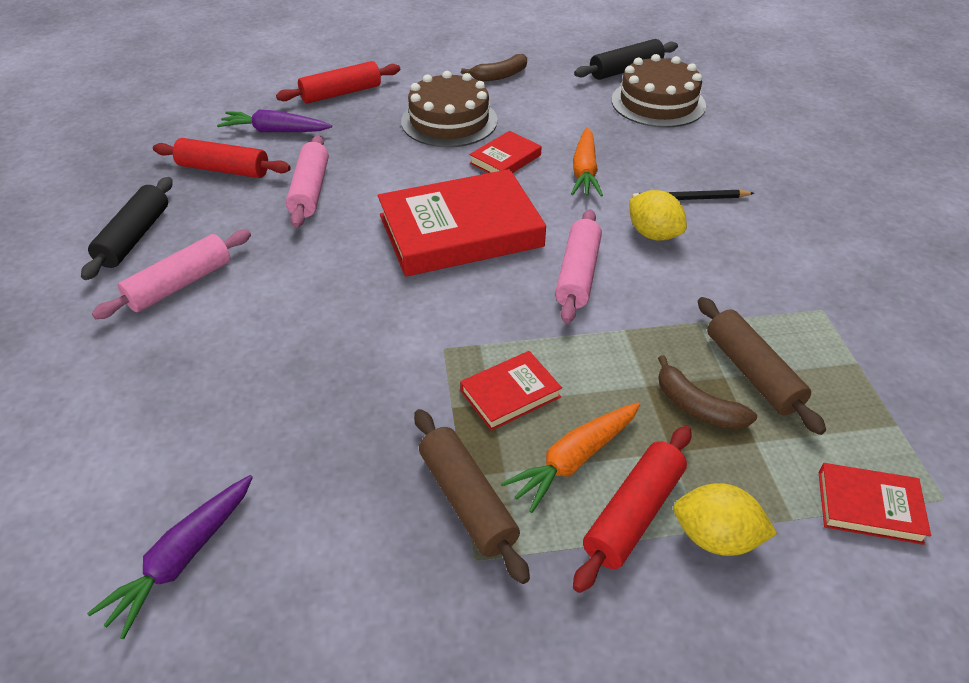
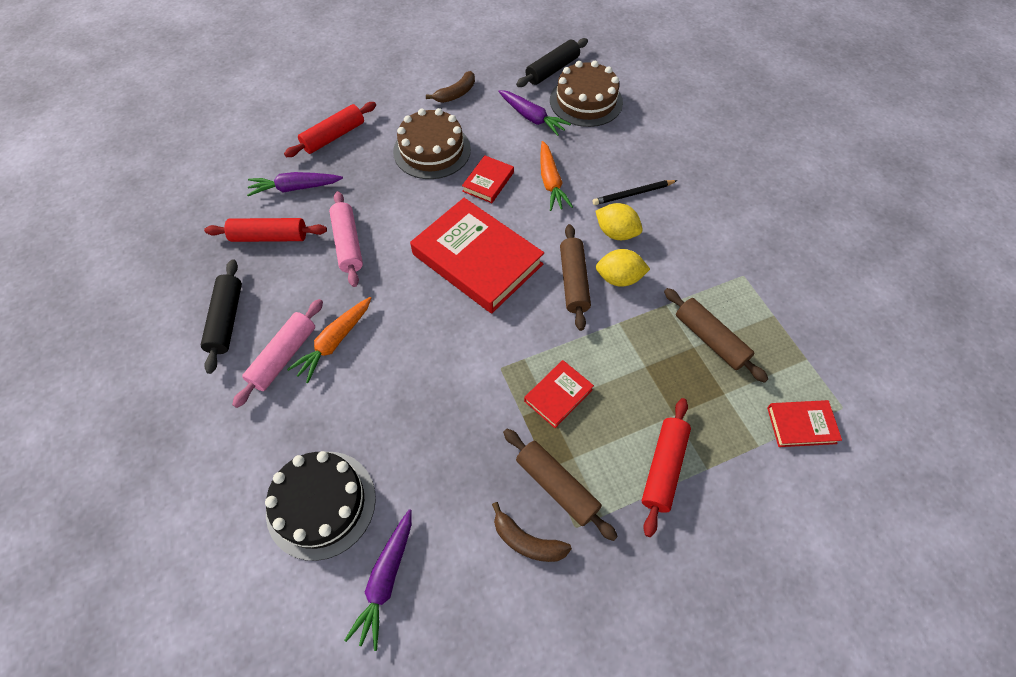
camera: 15 degrees left, 15 degrees up
(144, 449) = (321, 504): none -> black cake
(460, 231) = (477, 259): red book -> red book turned 75 degrees clockwise
(574, 460) = (615, 437): orange carrot -> orange carrot (334, 342)
(578, 274) = (573, 281): pink rolling pin -> brown rolling pin
(584, 109) = (532, 118): none -> purple carrot
(697, 406) = (682, 375): brown banana -> brown banana (527, 541)
(715, 537) = (716, 471): yellow lemon -> yellow lemon (619, 278)

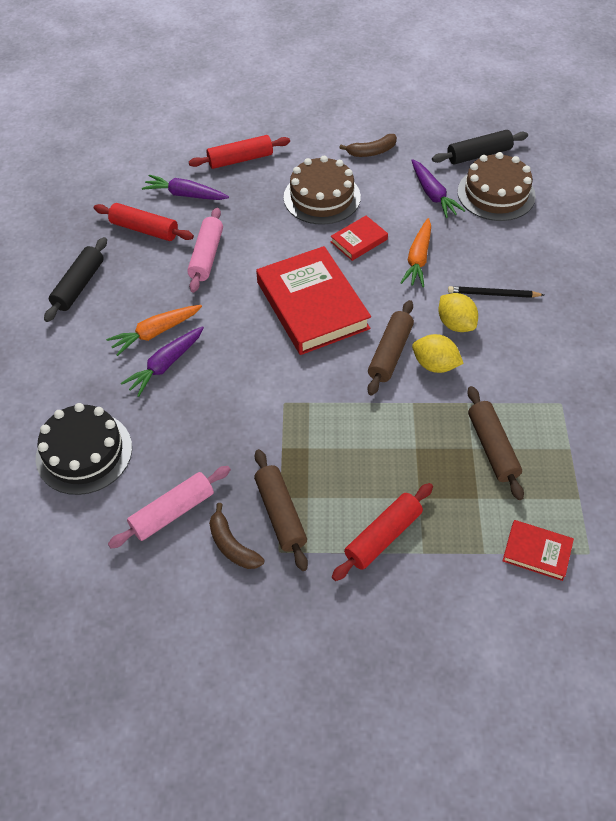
camera: 25 degrees right, 5 degrees down
(284, 357) = (109, 330): pink rolling pin -> pink rolling pin (172, 512)
(386, 579) = (105, 527): purple carrot -> purple carrot (165, 365)
(558, 395) = (322, 443): red book -> none

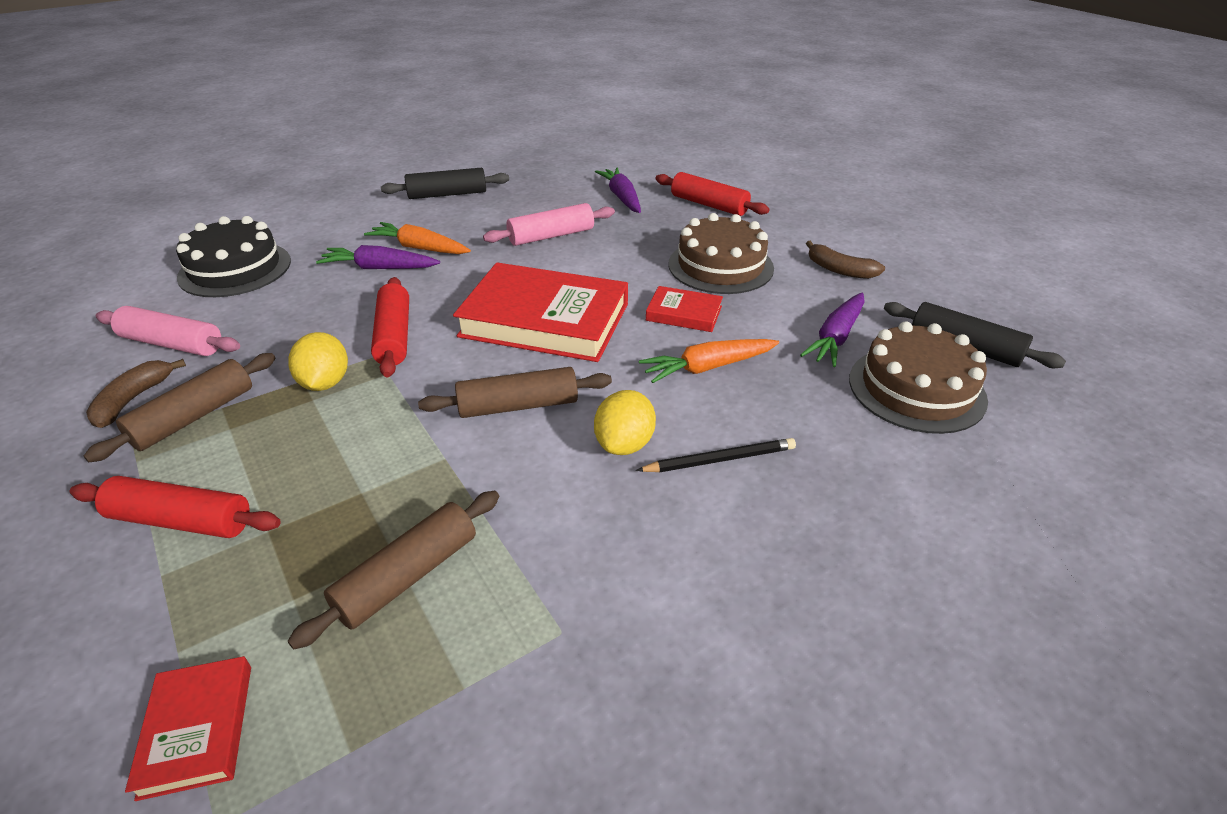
camera: 55 degrees right, 15 degrees down
(144, 229) = (551, 196): red rolling pin -> red rolling pin (394, 336)
(312, 305) = (545, 320): red book -> red book turned 75 degrees clockwise
(435, 365) = (530, 453): yellow lemon -> yellow lemon (325, 383)
(493, 294) = (719, 459): black pencil -> black pencil turned 105 degrees clockwise

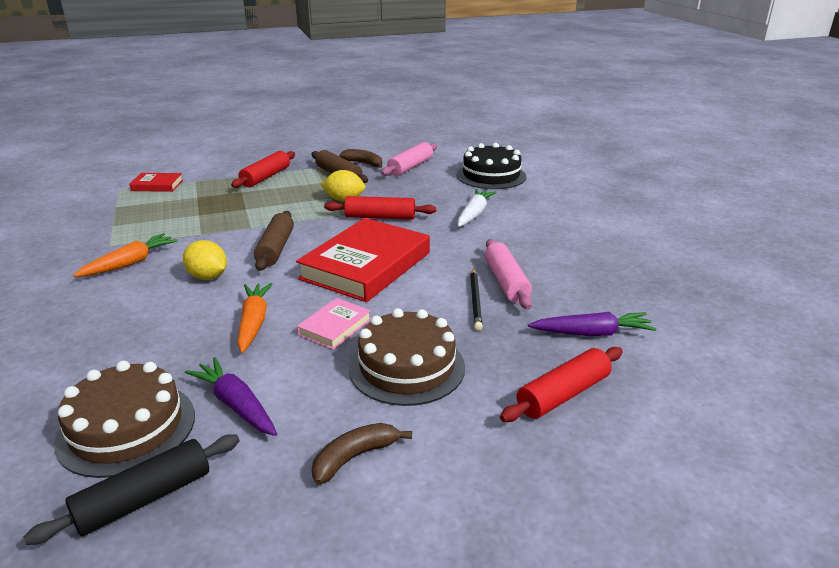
camera: 105 degrees right, 10 degrees down
(379, 268) = (474, 214): purple carrot -> white carrot
(407, 576) = (181, 217): brown rolling pin -> none
(419, 248) = (501, 227): orange carrot -> orange carrot (130, 263)
(447, 194) = (606, 242): black rolling pin -> none
(684, 313) = (335, 327): red book -> pink book
(719, 459) = (160, 306): black pencil -> black pencil (476, 300)

